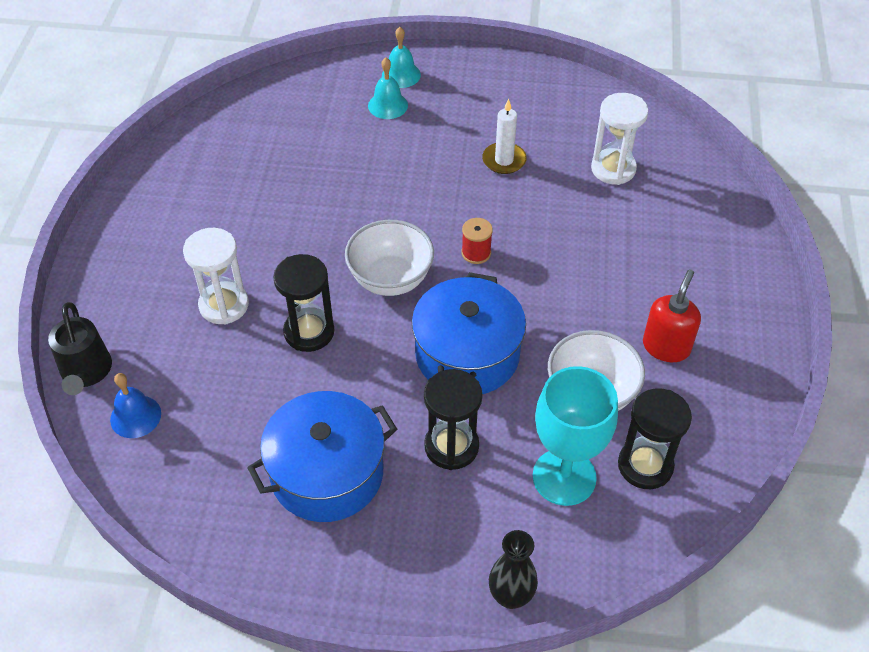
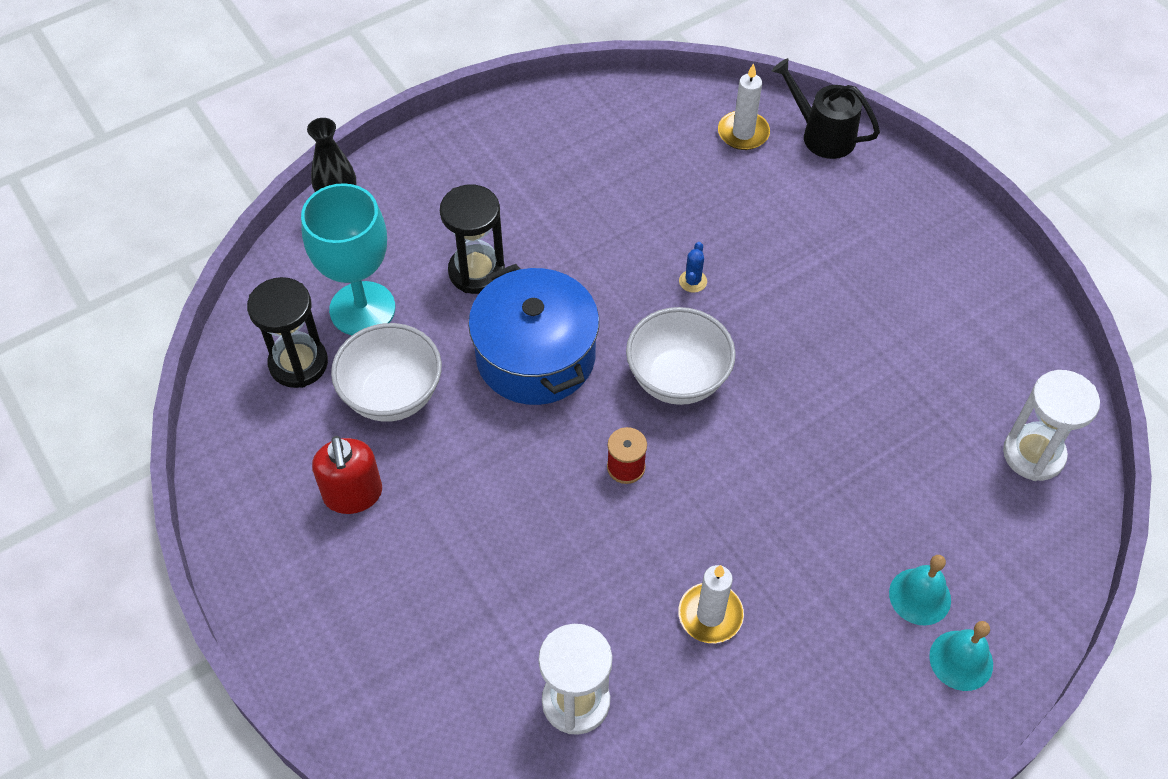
camera: 140 degrees right, 5 degrees up
(135, 416) = (743, 133): blue bell -> white candle
(224, 305) = (791, 253): white hourglass -> white hourglass (1033, 454)
(309, 332) = (693, 281): black hourglass -> blue cactus
(327, 473) = (554, 190): blue pot -> none

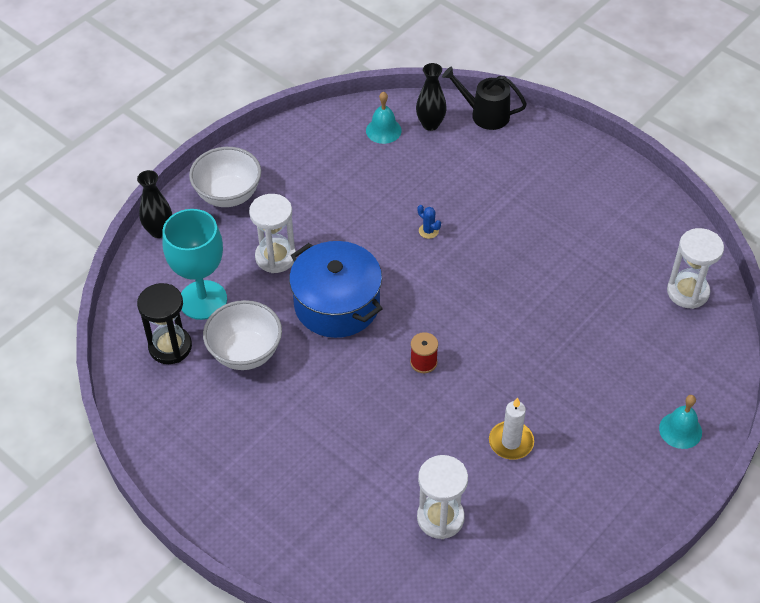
camera: 15 degrees left, 5 degrees down
(353, 494) = (241, 424): red soap dispenser -> none
(476, 272) = (275, 257): black hourglass -> white hourglass
(677, 379) = (439, 297): white bowl -> white bowl (228, 195)
(693, 281) = (428, 231): blue cactus -> blue cactus turned 45 degrees counterclockwise
(743, 133) = (430, 124): white candle -> black vase
(920, 596) = (642, 397): turquoise bell -> turquoise bell (383, 130)

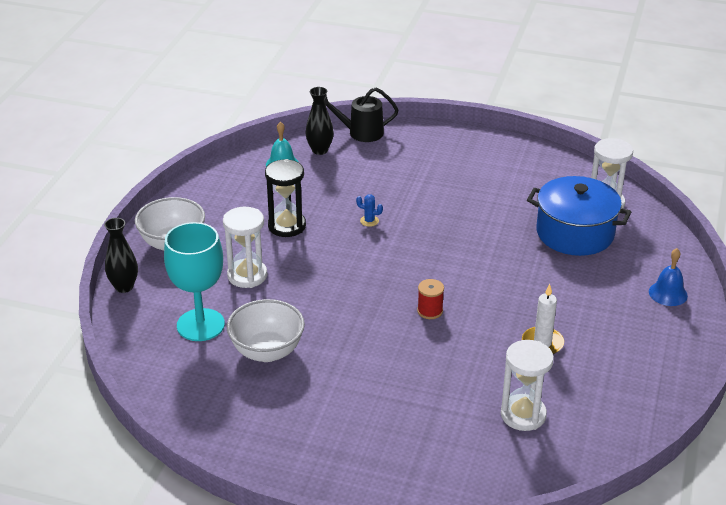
camera: 25 degrees left, 15 degrees down
(170, 347) = (193, 368): black hourglass -> black hourglass (287, 226)
(337, 304) = (326, 293): blue pot -> blue pot (575, 233)
(680, 430) = (668, 293): turquoise bell -> blue bell

